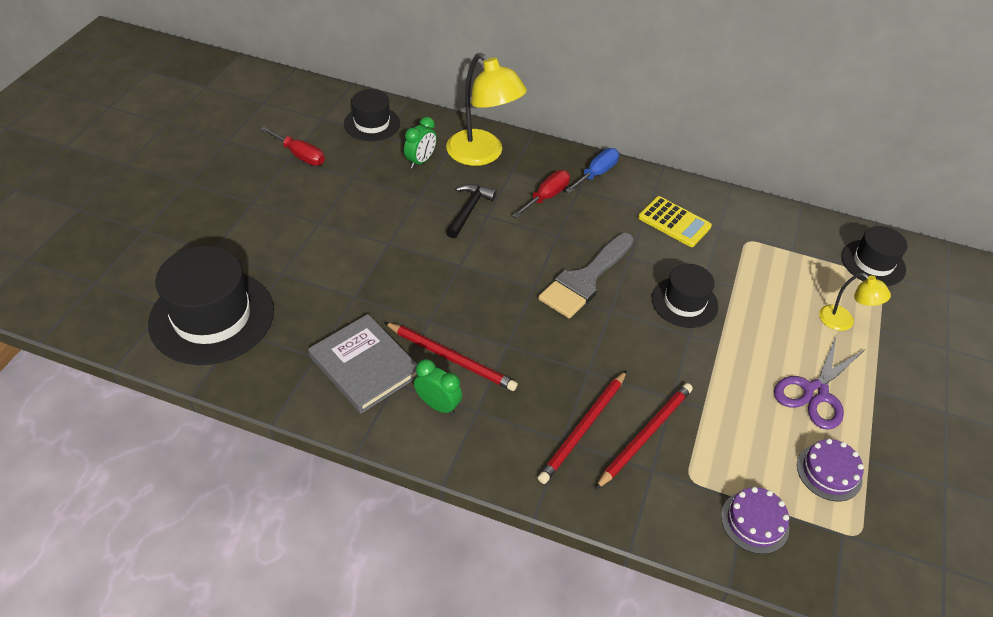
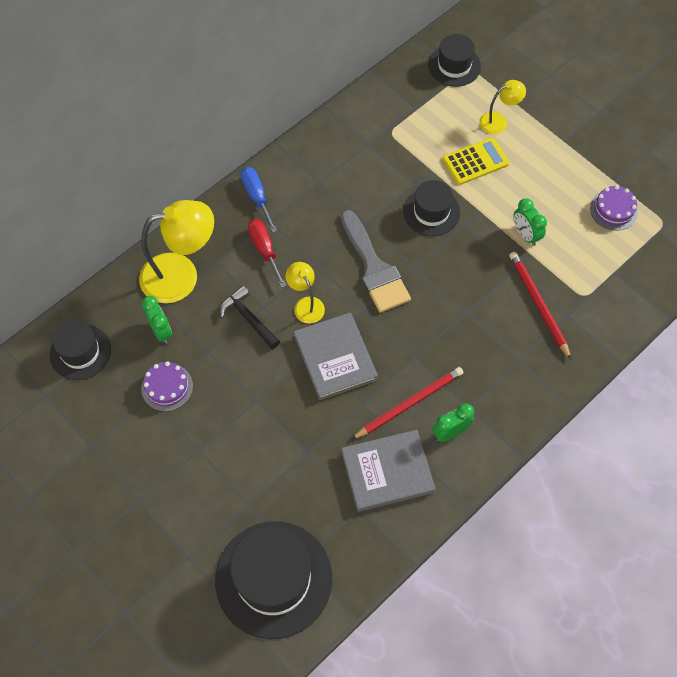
camera: 60 degrees left, 15 degrees up
(300, 155) = (92, 435): red screwdriver -> none
(467, 283) = (335, 358): none -> grey book
(510, 243) = (306, 304): none -> yellow lamp
(583, 428) = (515, 342): red pencil -> none
(674, 222) = (345, 171): yellow calculator -> yellow calculator (475, 161)
(723, 393) = (525, 235): none -> green clock
(754, 522) = (631, 276): purple cake -> purple cake (167, 387)
(815, 392) = (550, 178): purple scissors -> none

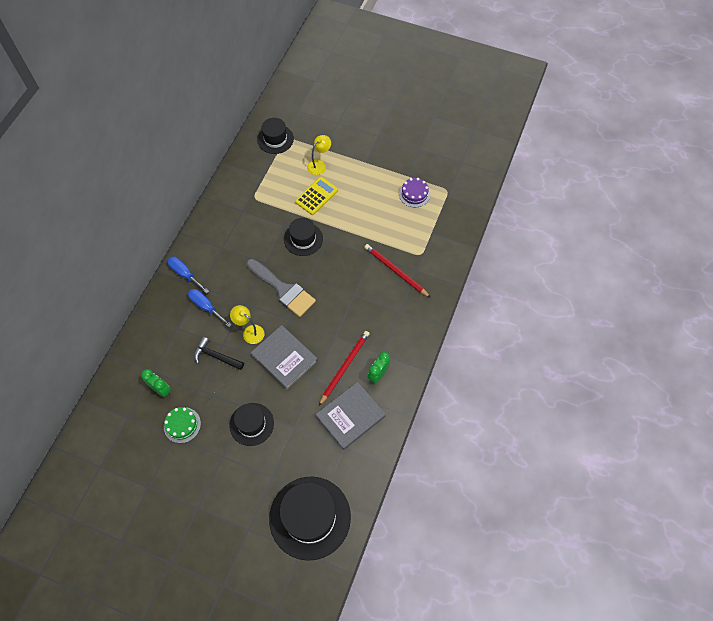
camera: 25 degrees left, 0 degrees up
(80, 352) = (111, 427): black hat -> black hat (251, 424)
(167, 387) = (182, 425): purple cake -> green cake
(181, 275) = (157, 346): yellow lamp -> none
(264, 249) = (206, 307): red screwdriver -> blue screwdriver
(525, 235) = (368, 230): green clock -> none

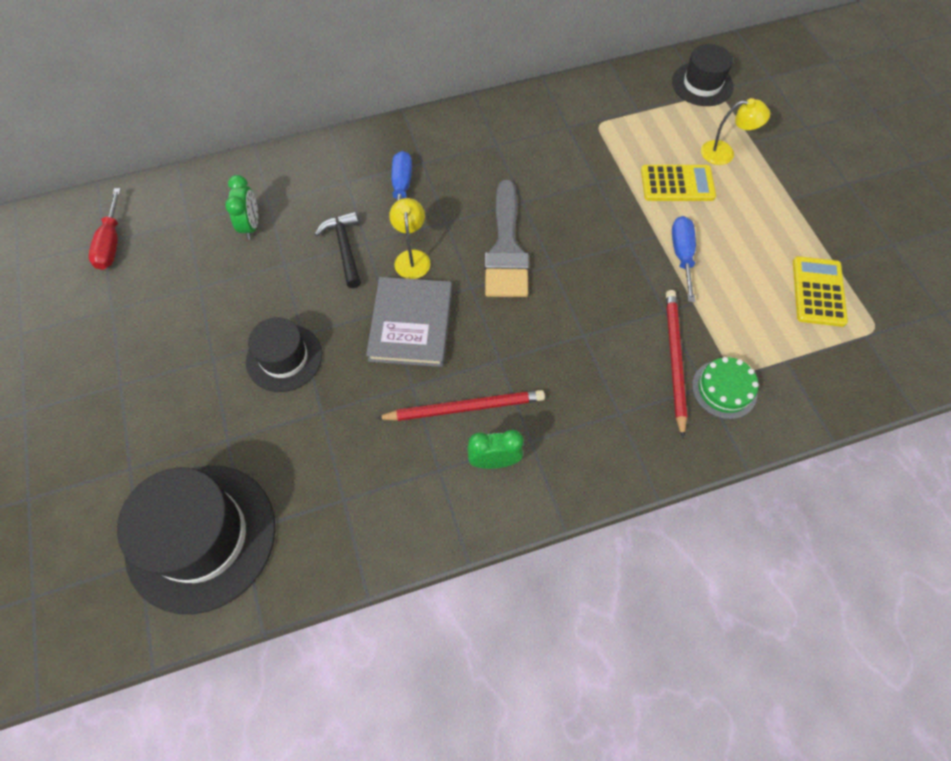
camera: 50 degrees right, 0 degrees up
(104, 463) = (111, 243): none -> red screwdriver
(182, 425) = (221, 282): green cake -> green cake (724, 389)
(185, 274) = (424, 136): blue screwdriver -> blue screwdriver (682, 255)
(303, 239) = (600, 216): black hat -> none
(350, 416) = (397, 473): grey book -> none
(414, 194) = (818, 291): purple cake -> yellow calculator

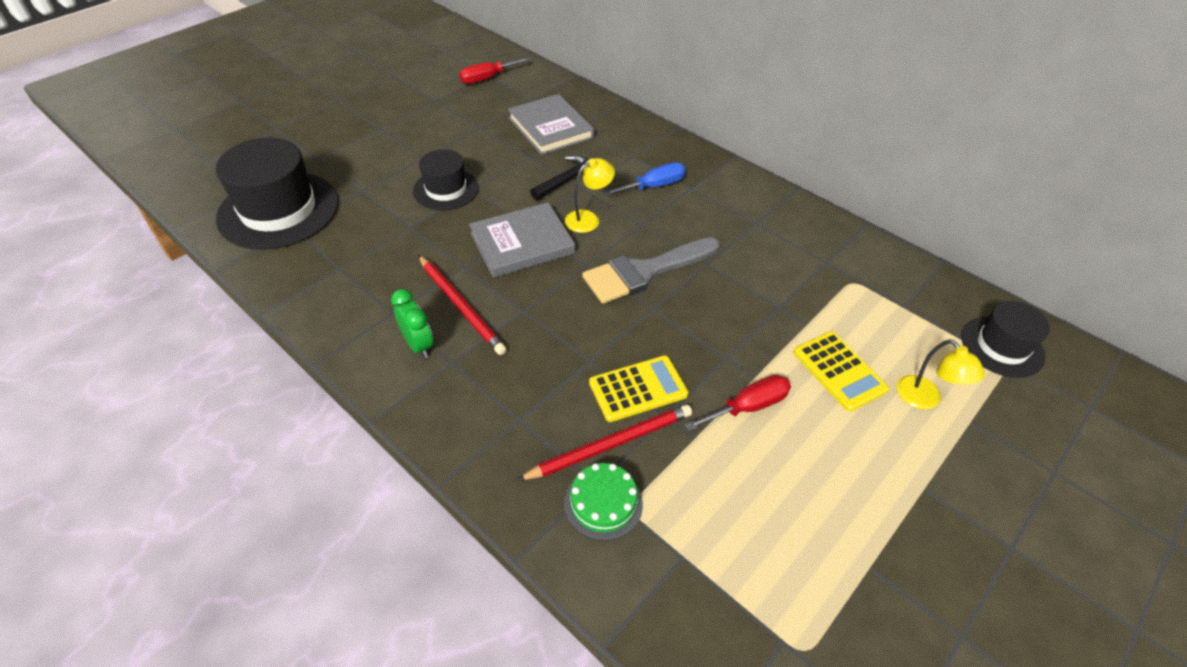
camera: 60 degrees right, 15 degrees down
(251, 226) = (550, 128): green clock -> grey book
(682, 255) = (748, 407): blue screwdriver -> red screwdriver
(818, 291) = (808, 562): yellow calculator -> yellow calculator (638, 389)

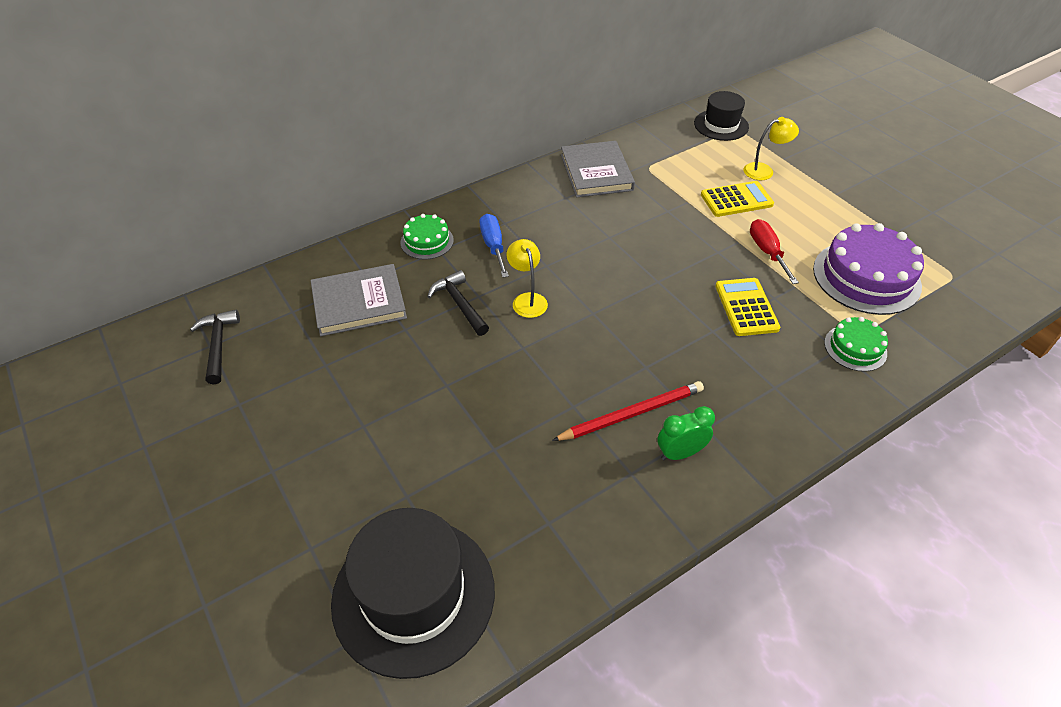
camera: 75 degrees left, 0 degrees up
(446, 189) = (437, 409): black hat -> none
(487, 78) = (218, 345): red screwdriver -> black hammer
(522, 243) = (550, 354): grey book -> grey book (596, 172)
(610, 444) = (801, 334): red pencil -> none
(641, 147) = (427, 241): none -> green cake
(644, 272) = (611, 276): grey brush -> none
(748, 523) = (866, 277): none -> purple cake

